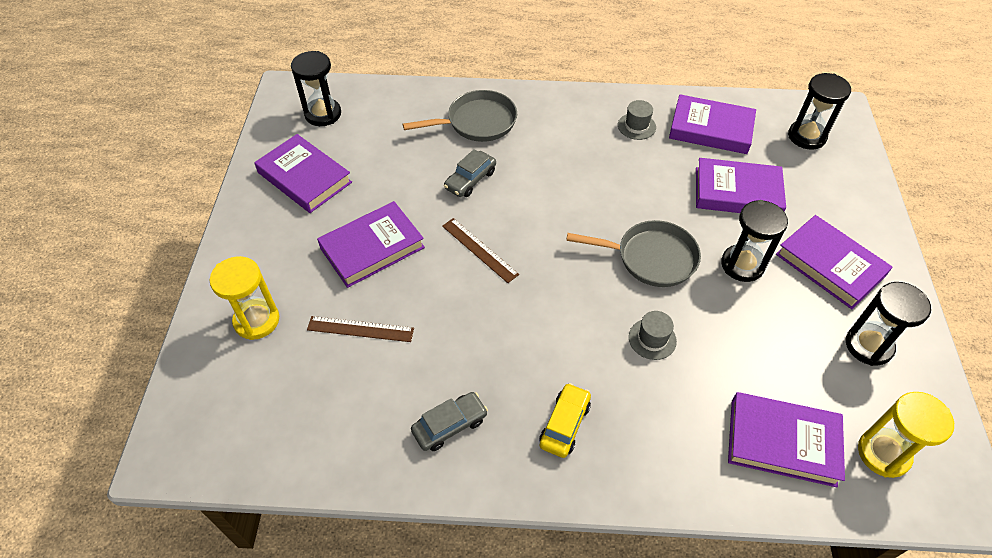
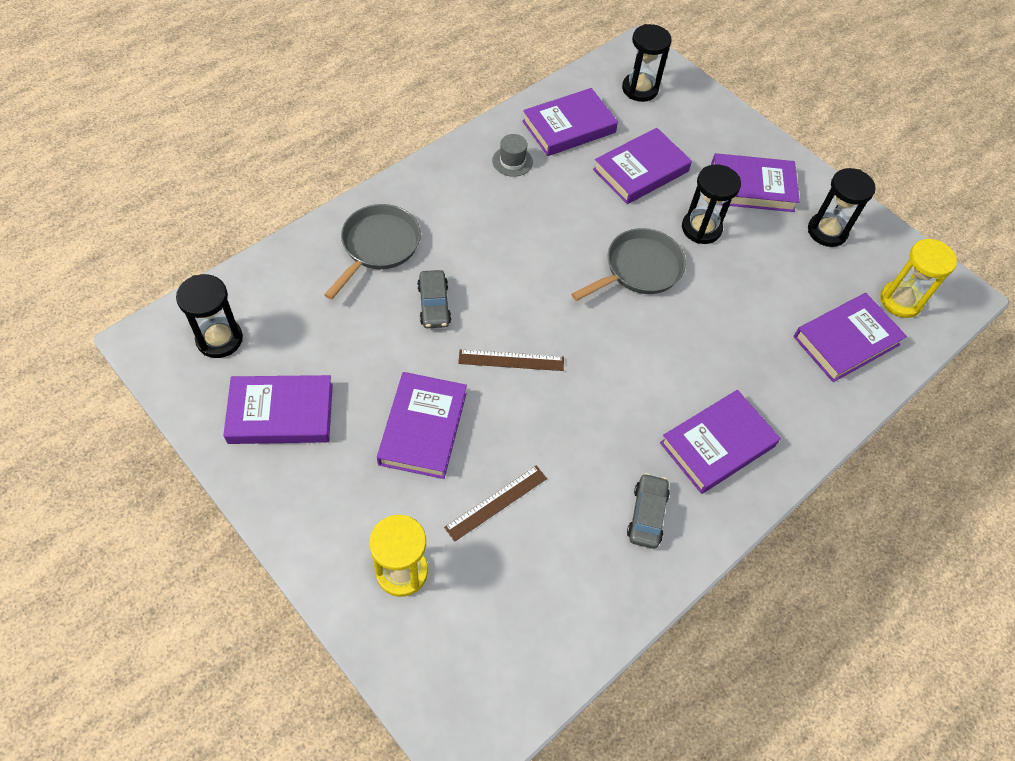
camera: 50 degrees left, 5 degrees up
(564, 424) = (717, 444): yellow car -> purple book
(652, 339) = (704, 333): grey hat -> none

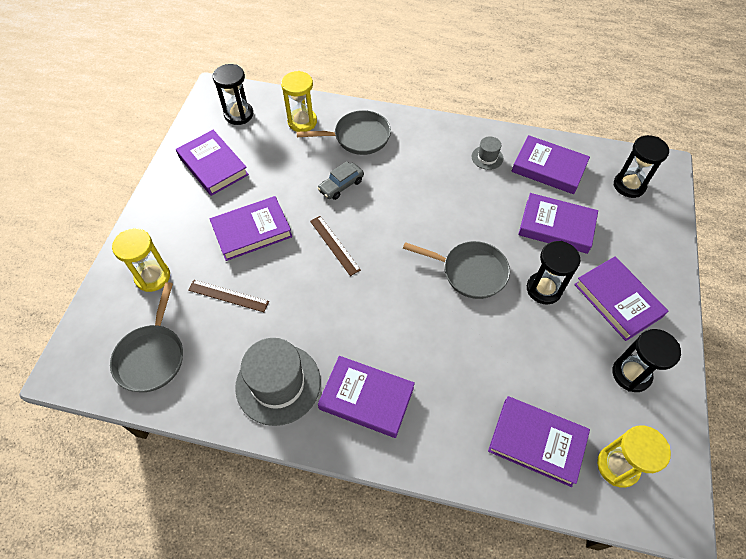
camera: 60 degrees right, 0 degrees up
(300, 283) = (302, 122): none -> yellow hourglass
(519, 628) = (152, 356): none -> grey pan
(647, 515) = (278, 384): grey car -> grey hat

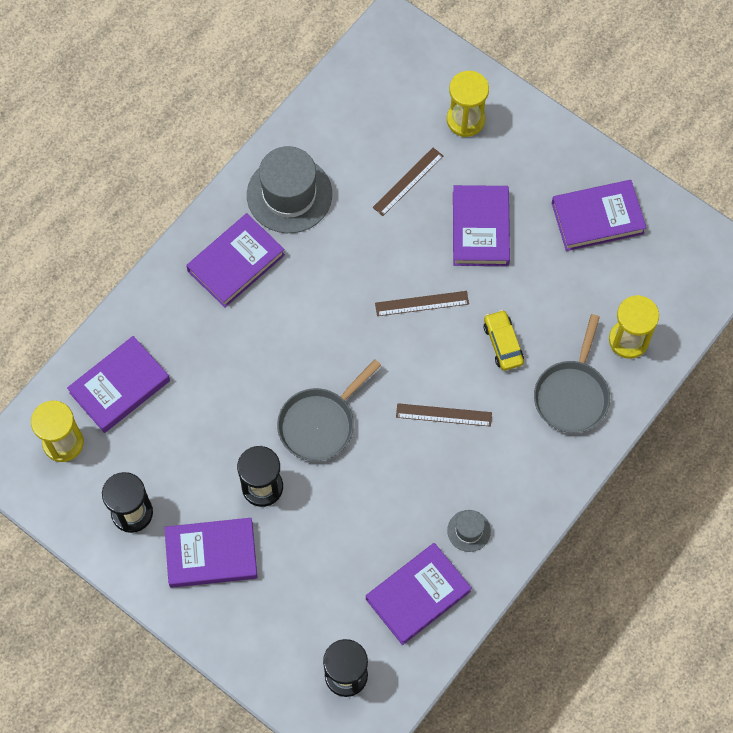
camera: 115 degrees right, 10 degrees up
(152, 356) = (372, 99): grey pan -> none
(239, 114) = (674, 271): black hourglass -> none
(341, 185) = (503, 343): grey car -> yellow car
(415, 199) = (443, 415): none -> brown ruler
(556, 226) = (332, 550): purple book -> none

